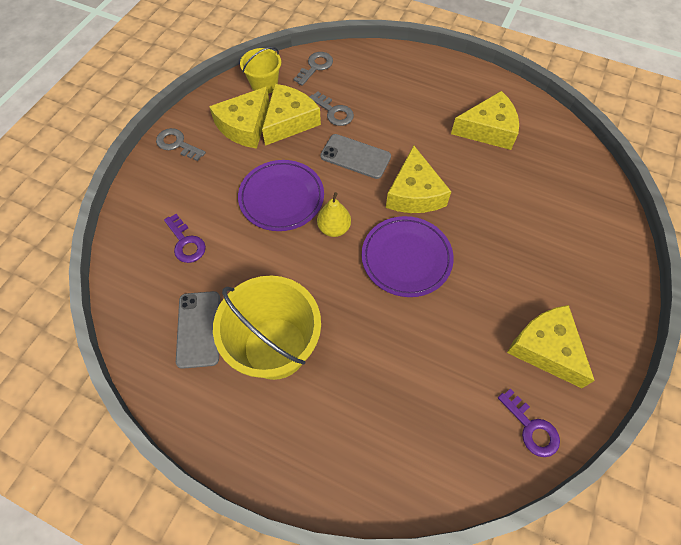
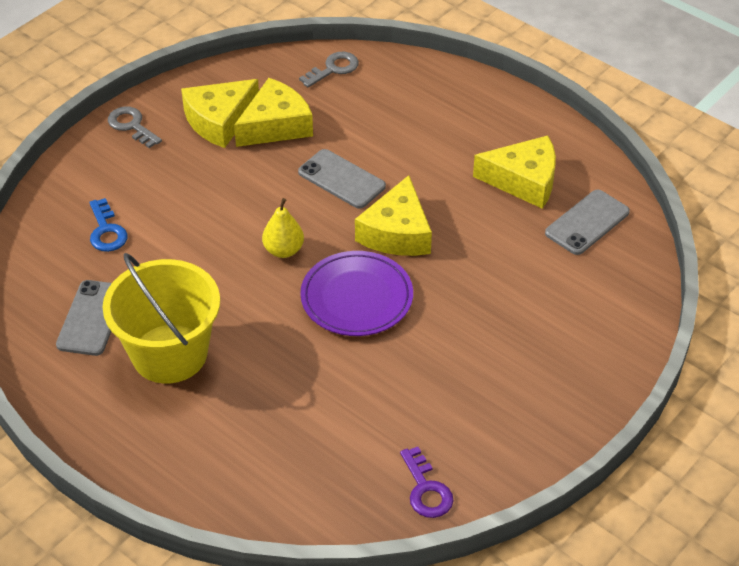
camera: 15 degrees right, 15 degrees down
(186, 242) = (106, 231): purple key -> blue key
(264, 84) = (261, 78): yellow bucket -> none
(281, 198) = (234, 206): purple plate -> none
(334, 112) = (335, 125): grey key -> none
(545, 348) = (481, 420): yellow cheese -> none
(547, 154) = (587, 222): none -> grey phone

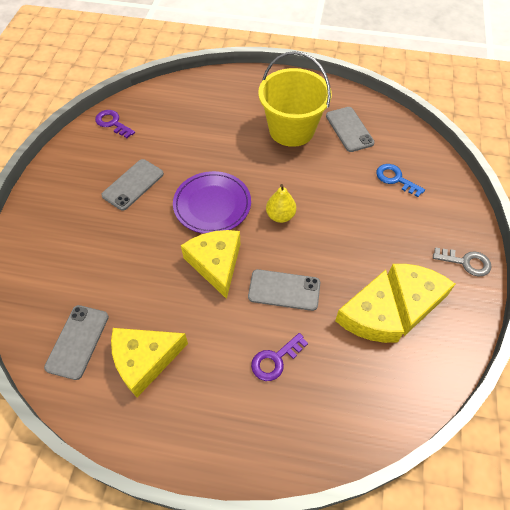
camera: 150 degrees right, 10 degrees up
(333, 69) = (377, 409): grey key -> none
(395, 132) = (275, 360): none -> purple key
(445, 370) = (133, 184): none -> grey phone

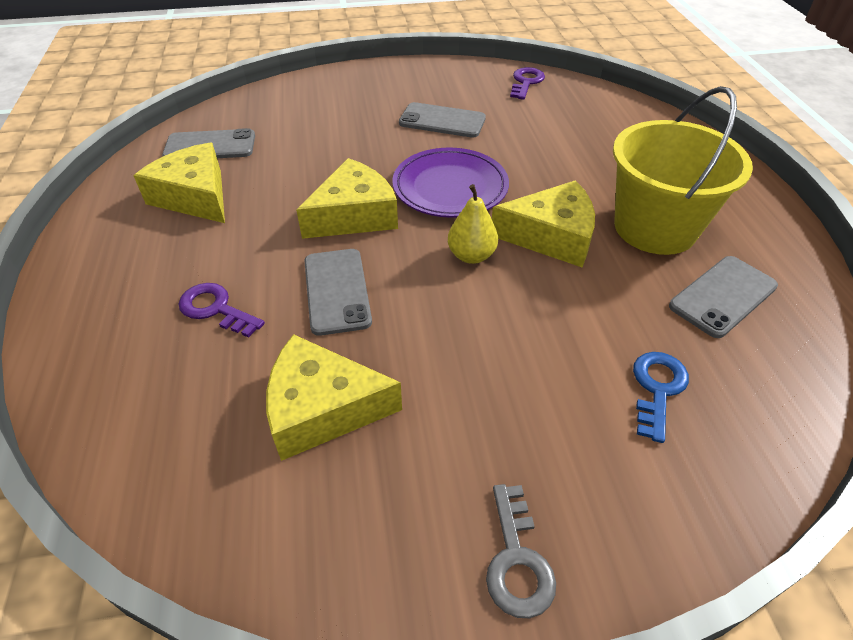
camera: 70 degrees right, 10 degrees down
(413, 299) = (382, 470): yellow cheese -> yellow cheese (551, 236)

